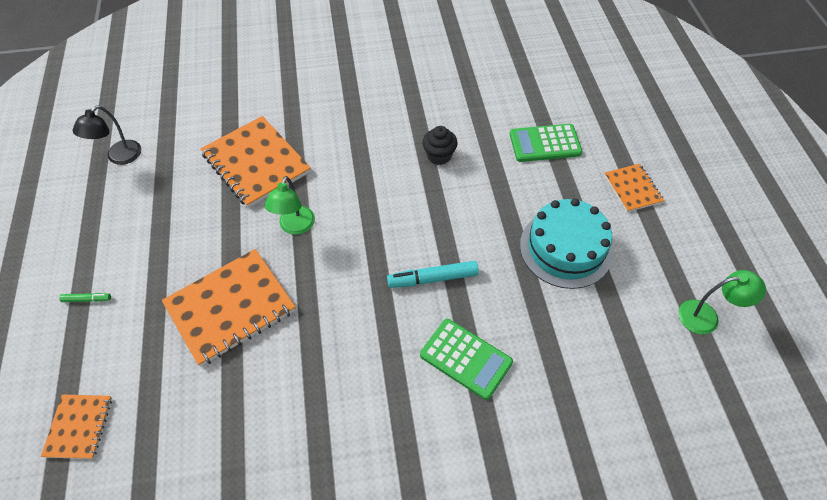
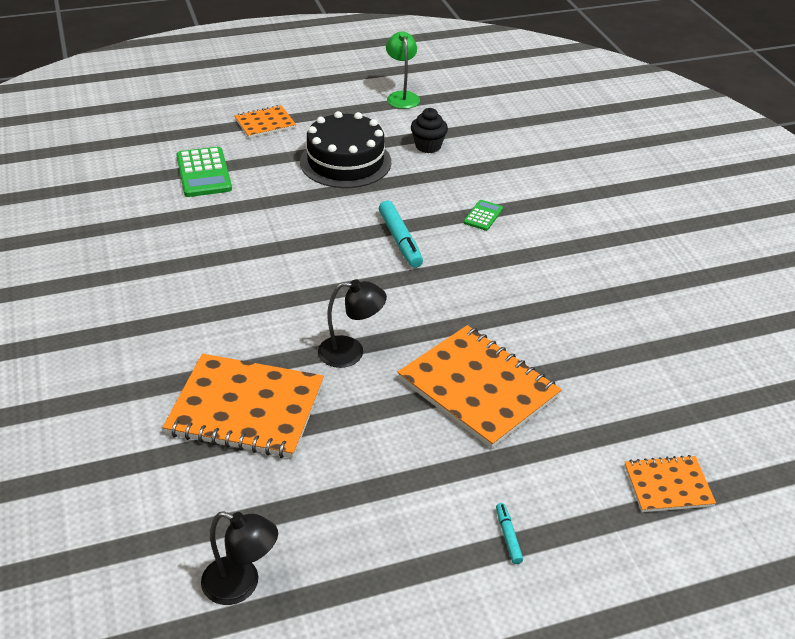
camera: 100 degrees left, 15 degrees down
(87, 299) = (508, 536): green marker -> turquoise marker
(256, 163) = (246, 409): orange notebook -> orange notebook turned 60 degrees clockwise
(295, 227) = (351, 352): green lamp -> black lamp
(439, 156) = (225, 246): black cupcake -> black cupcake (428, 146)
(466, 359) = (483, 216): green calculator -> green calculator, size x0.54
(565, 248) = (345, 162): turquoise cake -> black cake

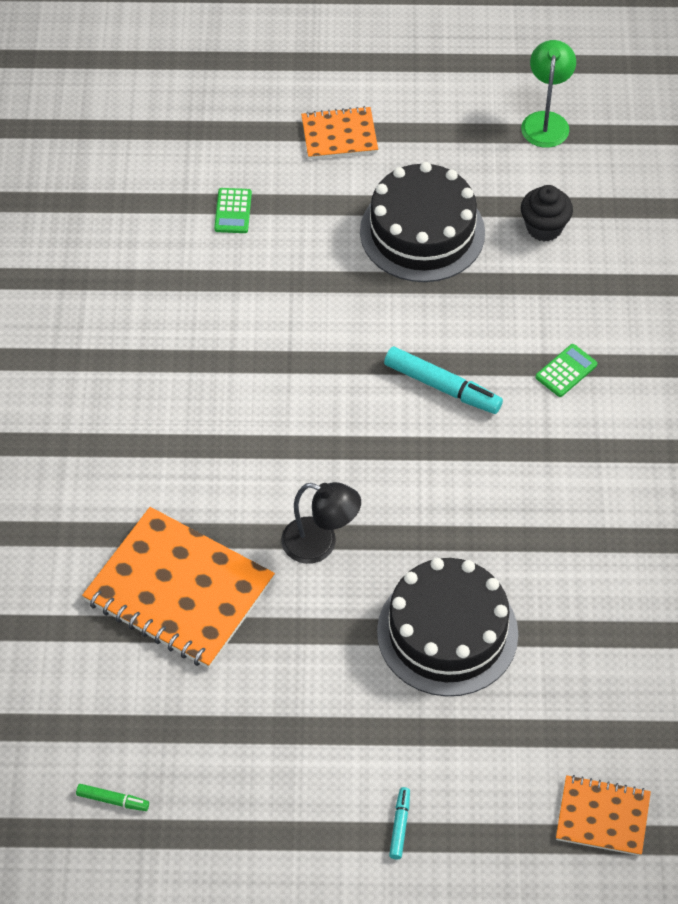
camera: 20 degrees right, 15 degrees up
(203, 173) = (233, 211): green calculator -> green calculator, size x0.54
(241, 585) = (113, 800): black lamp -> green marker
(400, 240) = (442, 387): turquoise marker -> turquoise marker turned 60 degrees counterclockwise
(478, 388) = (447, 633): orange notebook -> black cake

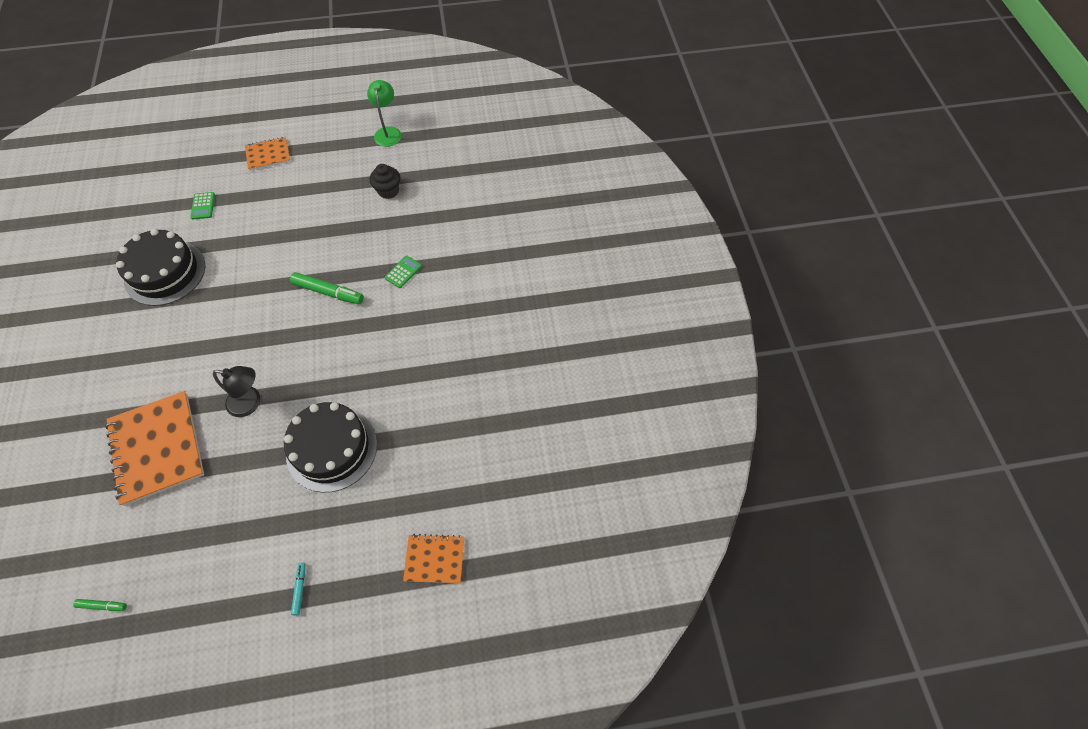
camera: 10 degrees left, 5 degrees up
(179, 591) = (157, 448): orange notebook -> orange notebook turned 45 degrees clockwise
(422, 232) = (316, 203): black cake -> black cake (165, 272)
(442, 387) = (328, 292): turquoise marker -> green marker

